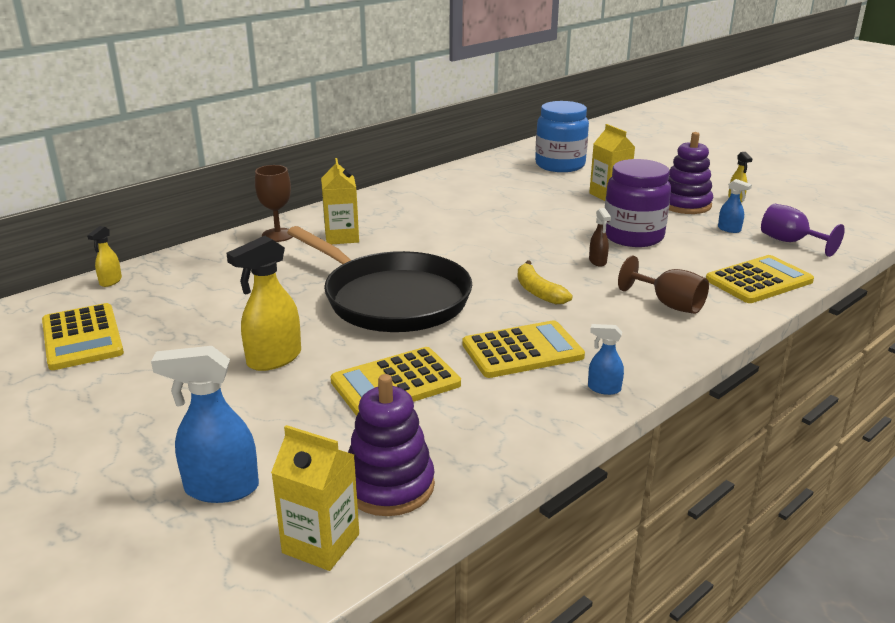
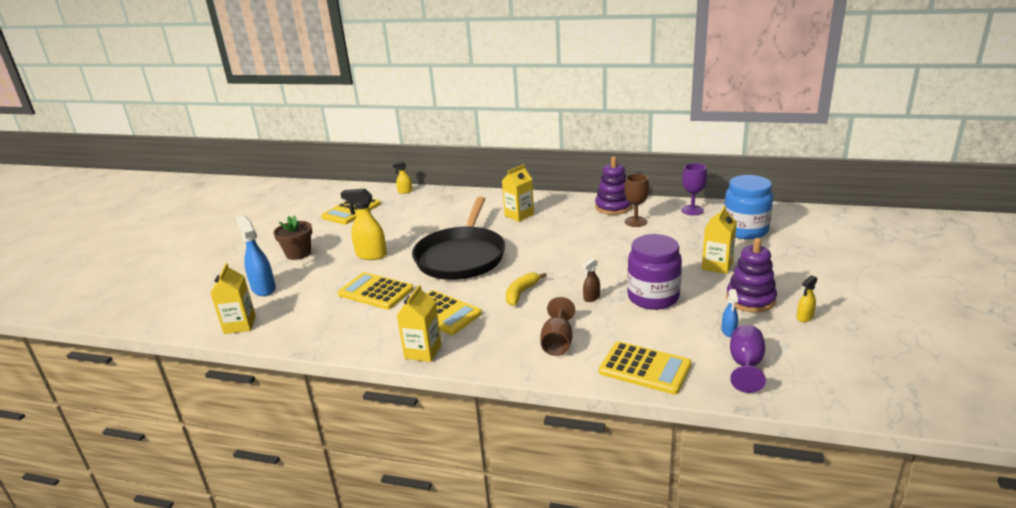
camera: 60 degrees right, 0 degrees up
(147, 422) = (298, 253): none -> brown flower pot
(278, 235) = (499, 200): brown goblet -> brown goblet (635, 221)
(389, 486) = (288, 324): purple stacking toy -> purple stacking toy (613, 207)
(485, 168) = (692, 210): none -> purple goblet
(603, 389) = (423, 351): blue spray bottle -> yellow carton

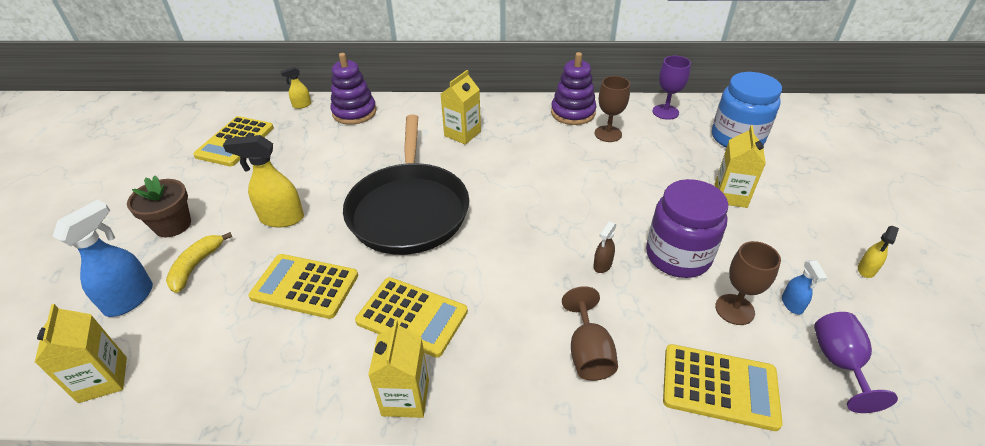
camera: 15 degrees left, 15 degrees up
(263, 288) = (130, 299): blue spray bottle -> blue spray bottle turned 75 degrees clockwise
(521, 293) = (509, 266): yellow banana -> yellow banana (196, 266)
(681, 330) = (734, 309): none -> brown goblet
(750, 299) = (792, 247): purple stacking toy -> purple stacking toy (354, 112)

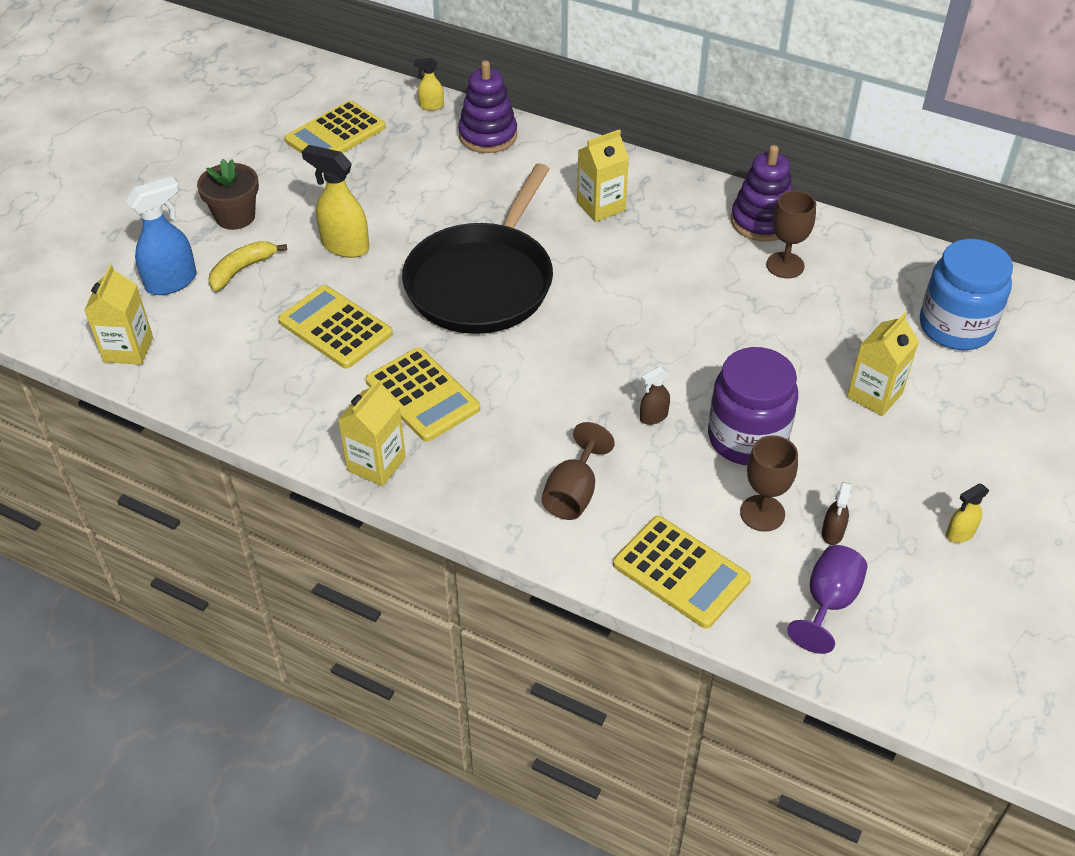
camera: 25 degrees right, 5 degrees up
(665, 112) = (889, 260): purple goblet -> none
(792, 304) = (832, 533): blue spray bottle -> brown spray bottle

